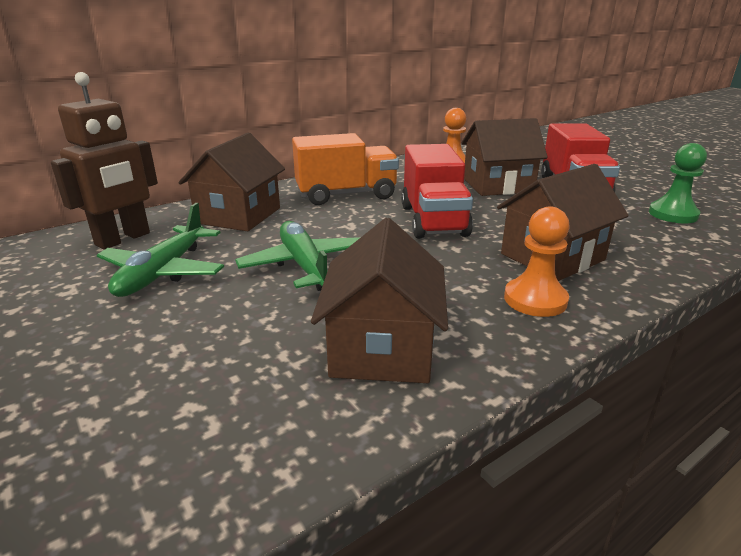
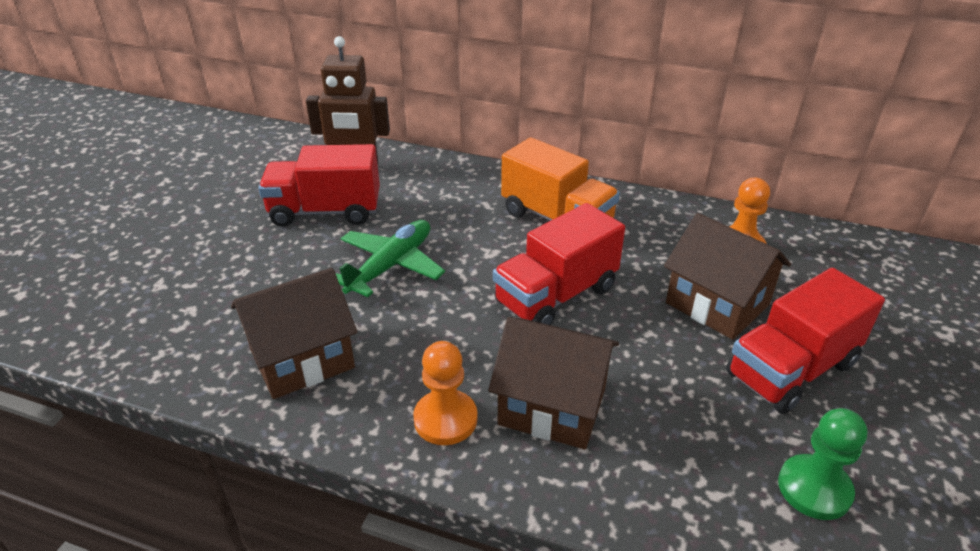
camera: 55 degrees right, 10 degrees up
(163, 272) = (325, 211): green plane -> red truck
(239, 215) = (446, 189): brown house -> none

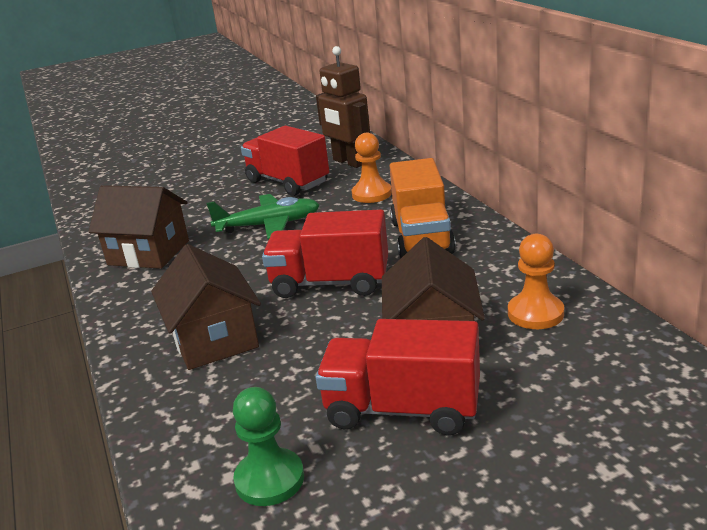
camera: 50 degrees right, 10 degrees down
(445, 419) = (155, 315): orange pawn -> orange pawn (371, 194)

